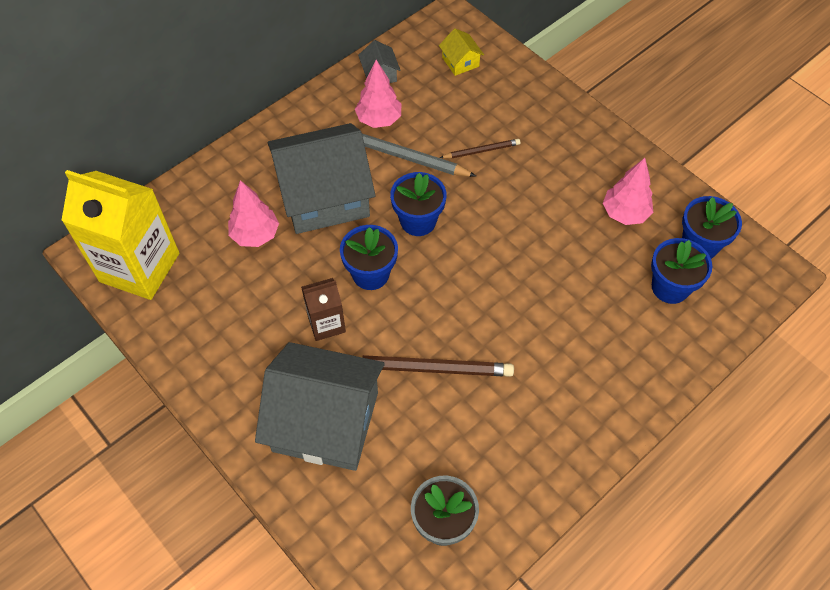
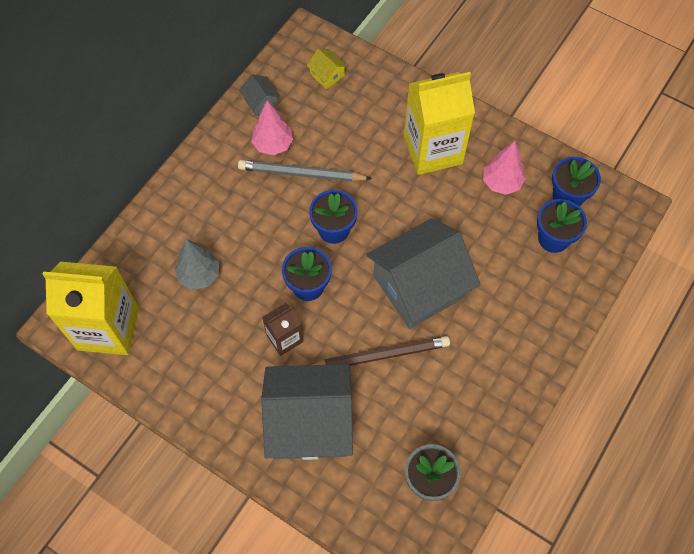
camera: 15 degrees left, 5 degrees up
(255, 235) = (199, 275): pink tree -> grey tree
(324, 196) = (247, 226): grey house -> grey house (419, 286)
(481, 151) = (368, 153): brown pencil -> none
(555, 162) = (433, 150): none -> yellow carton

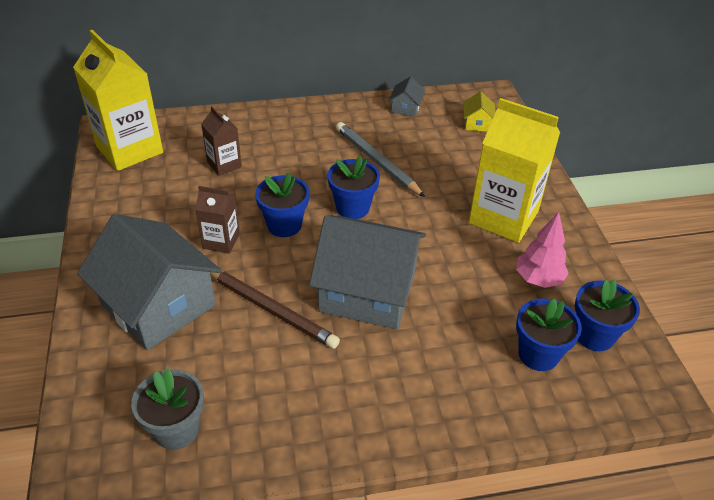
camera: 45 degrees right, 20 degrees down
(199, 275) = (224, 165): grey tree -> brown carton
(273, 145) = (380, 134): pink tree -> none

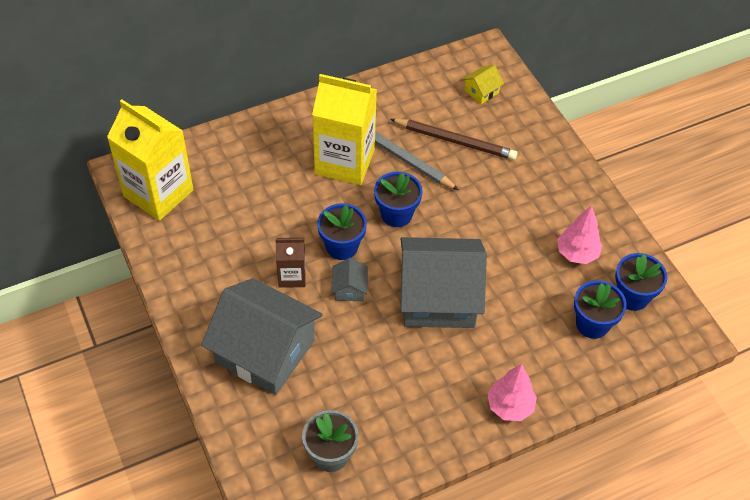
camera: 15 degrees left, 10 degrees up
(224, 165) = (259, 191): brown carton -> none
(271, 309) = (363, 333): brown pencil -> brown pencil (455, 141)
(405, 108) = (408, 85): grey house -> grey house (349, 289)
(411, 423) = (510, 406): none -> pink tree
(477, 123) = (481, 91): yellow house -> yellow house turned 60 degrees clockwise
(503, 217) = (532, 196): yellow carton -> yellow carton (344, 162)

